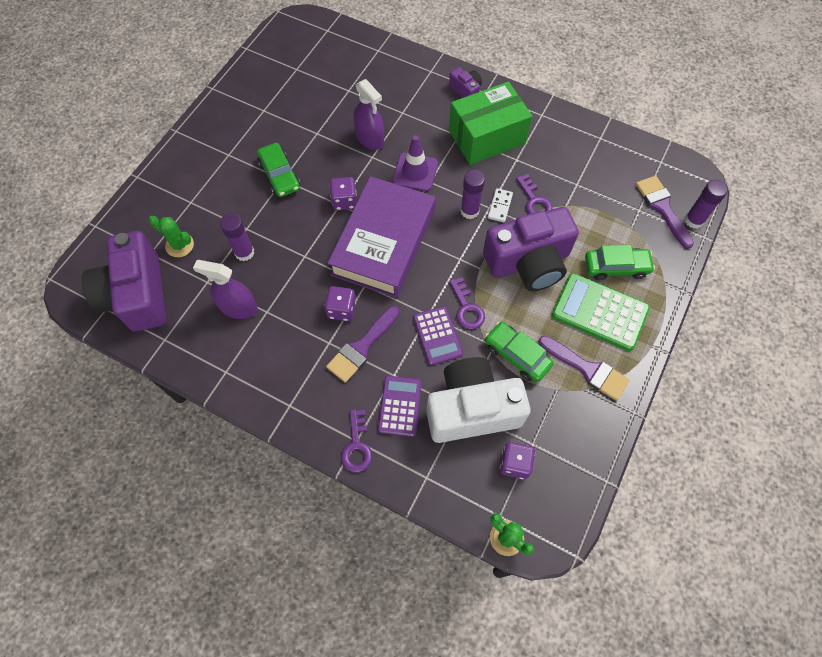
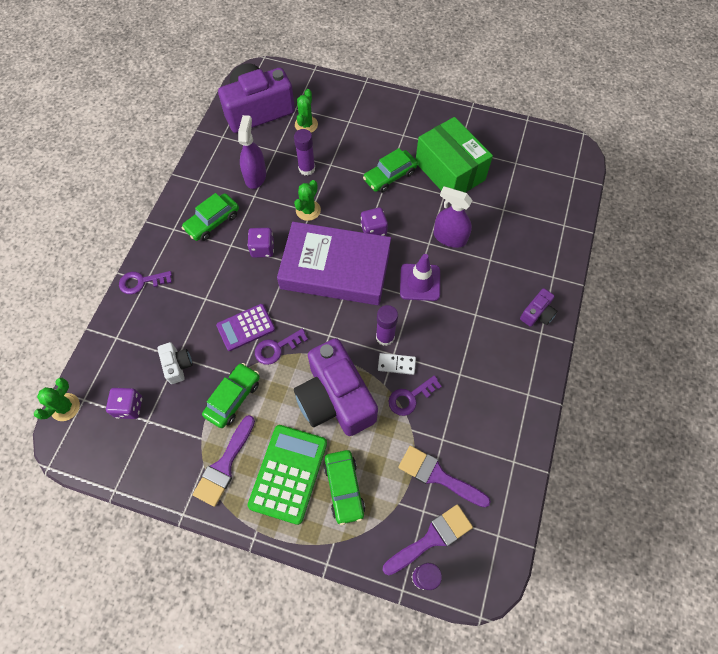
camera: 80 degrees right, 0 degrees up
(291, 360) = (212, 222): none -> green car
(302, 258) = (308, 210): none -> green cactus
(361, 347) = (228, 270): purple brush -> purple brush (438, 476)
(370, 138) = (450, 237): purple spray bottle -> purple spray bottle turned 75 degrees clockwise
(400, 406) = (177, 308): purple calculator -> none
(472, 409) = (177, 365): white camera -> white camera, size x0.44
(486, 137) = (481, 341): green box -> green box (450, 171)

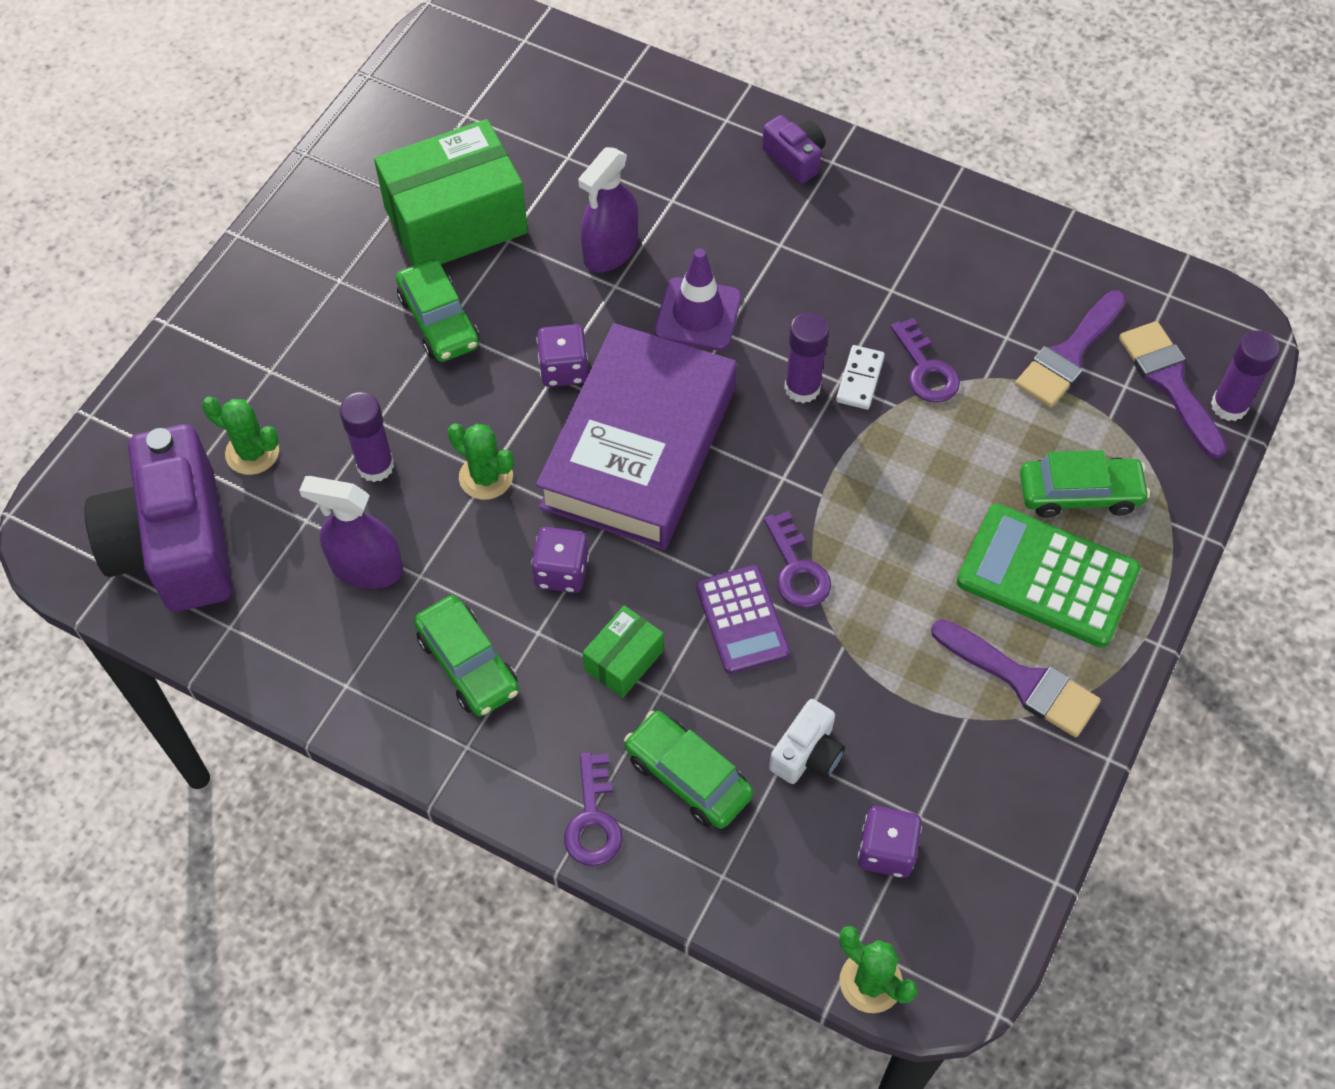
camera: 80 degrees left, 5 degrees down
(177, 365) = (807, 753): white camera -> white camera turned 135 degrees clockwise
(220, 281) = (623, 660): none -> green box
(233, 398) = (891, 655): green car -> green car (688, 776)
(335, 399) = (914, 484): purple camera -> none

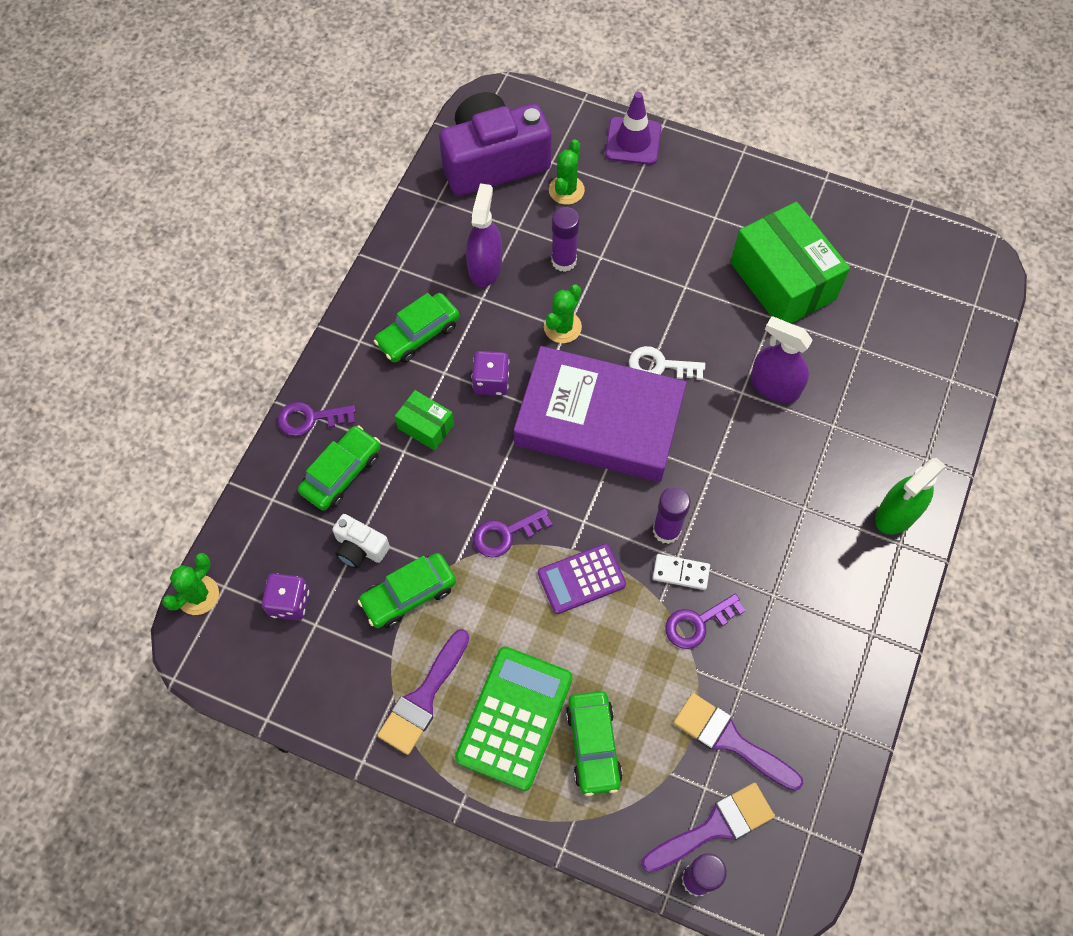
camera: 85 degrees right, 5 degrees up
(439, 321) = (690, 282): green car -> green car (409, 595)
(563, 369) = (660, 365): purple dice -> white key
(698, 314) = (724, 452): purple traffic cone -> purple traffic cone (633, 141)
(742, 620) = (461, 499): purple calculator -> purple calculator (581, 579)
(795, 158) = (897, 514): purple camera -> green spray bottle

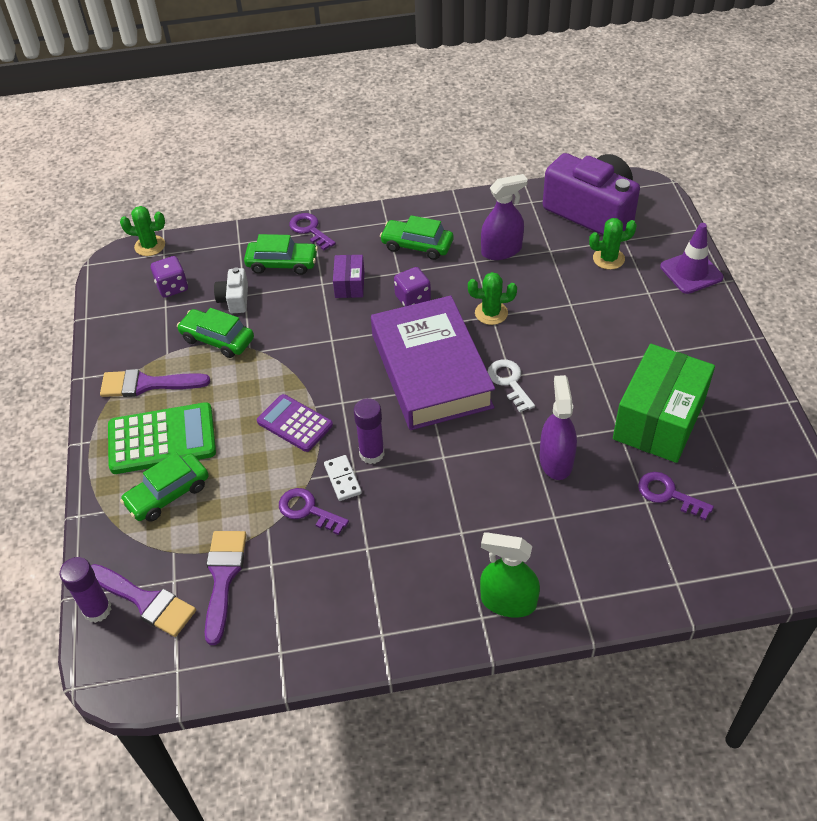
camera: 60 degrees right, 15 degrees down
(426, 426) = (349, 284): green box -> purple box
(505, 534) = (299, 365): purple key -> purple key (668, 494)
(564, 261) = (547, 287): purple glue stick -> none

